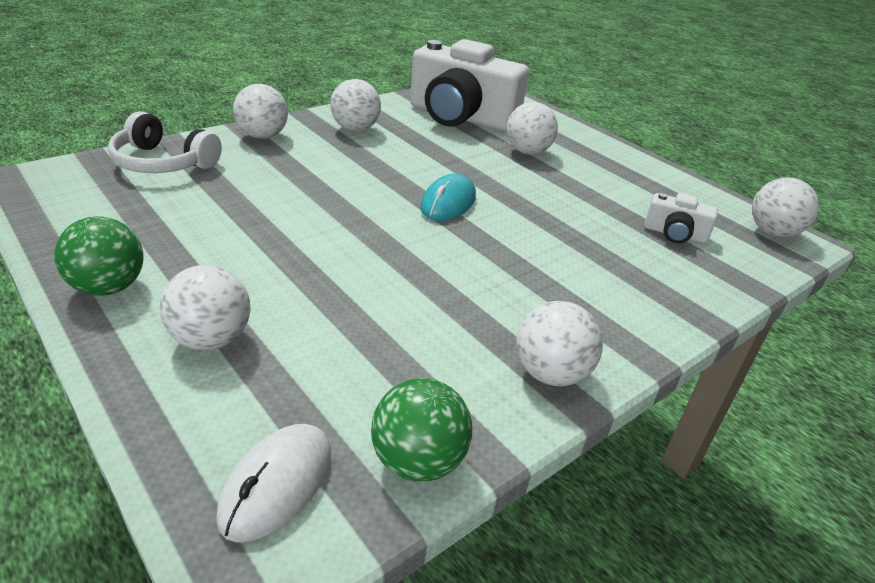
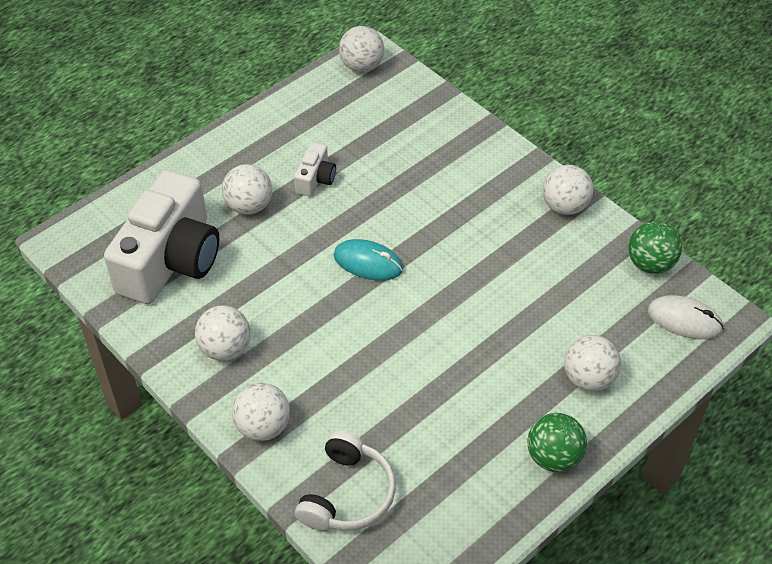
camera: 90 degrees left, 15 degrees up
(675, 234) = (380, 123): white camera -> white camera (315, 179)

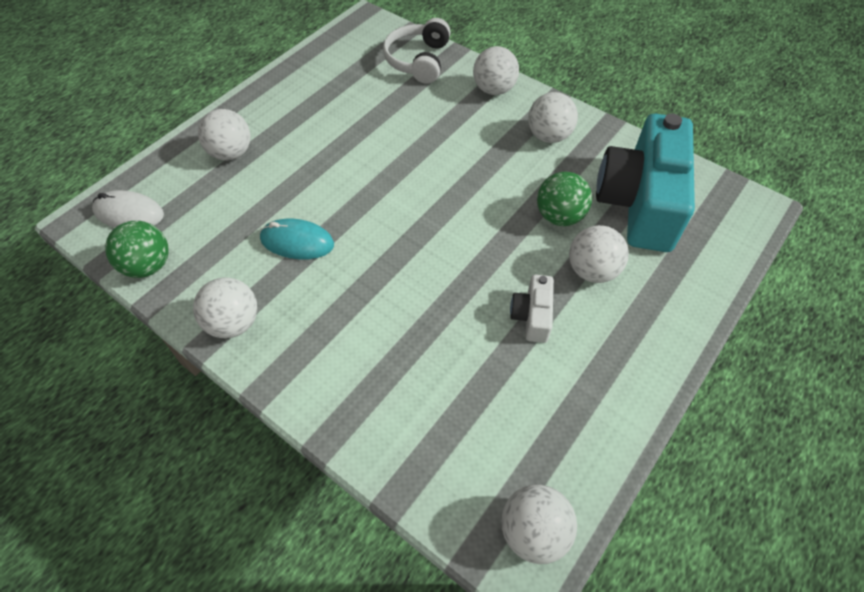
camera: 170 degrees right, 5 degrees up
(171, 259) = (639, 203): white camera -> turquoise camera
(368, 262) = (445, 226): turquoise mouse -> turquoise mouse (297, 242)
(553, 457) = (266, 98): green ball -> green ball (559, 216)

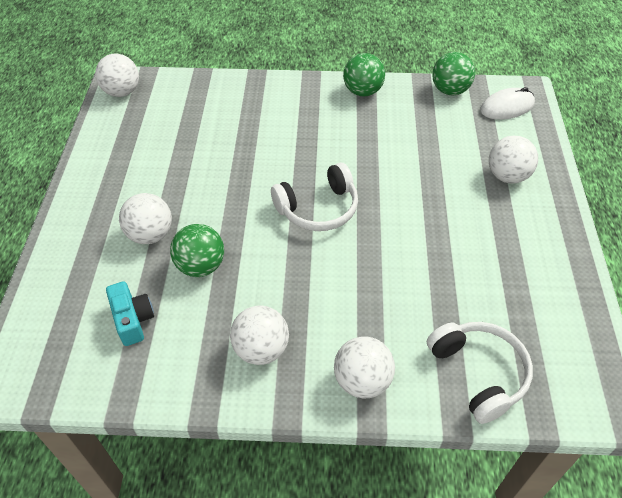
camera: 145 degrees right, 5 degrees down
(233, 323) = (362, 91): white ball -> green ball
(297, 242) = (380, 146): turquoise mouse -> none
(417, 212) = (318, 209): none -> white headphones
(532, 316) = (179, 182): white camera -> none
(639, 203) = (133, 319): turquoise camera -> turquoise camera, size x0.44

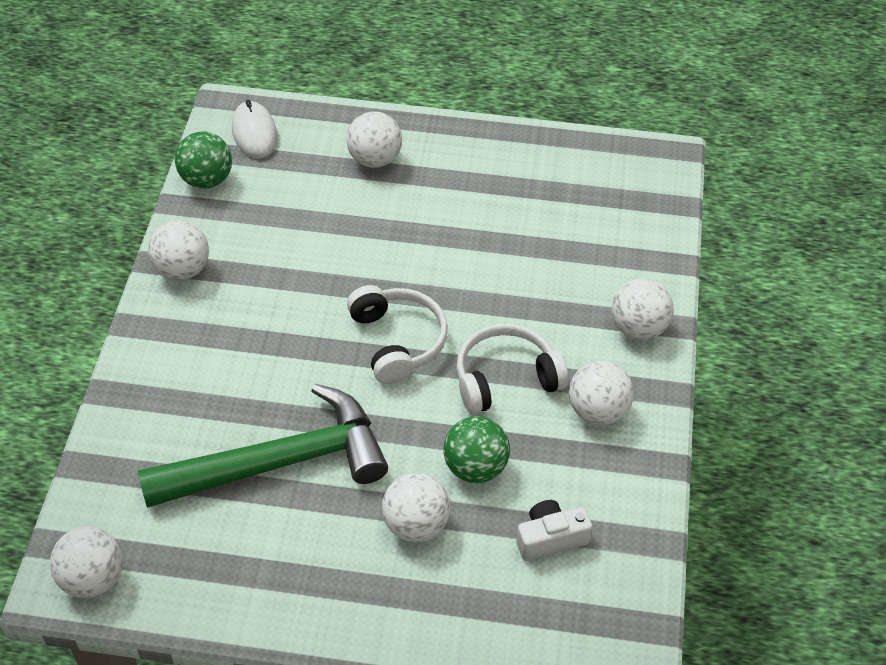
camera: 85 degrees left, 0 degrees up
(133, 319) = (550, 538): turquoise camera -> white camera
(204, 158) = (280, 462): none -> green hammer
(362, 91) = (182, 270): green ball -> white ball
(479, 373) = (632, 237): white headphones -> white headphones (506, 378)

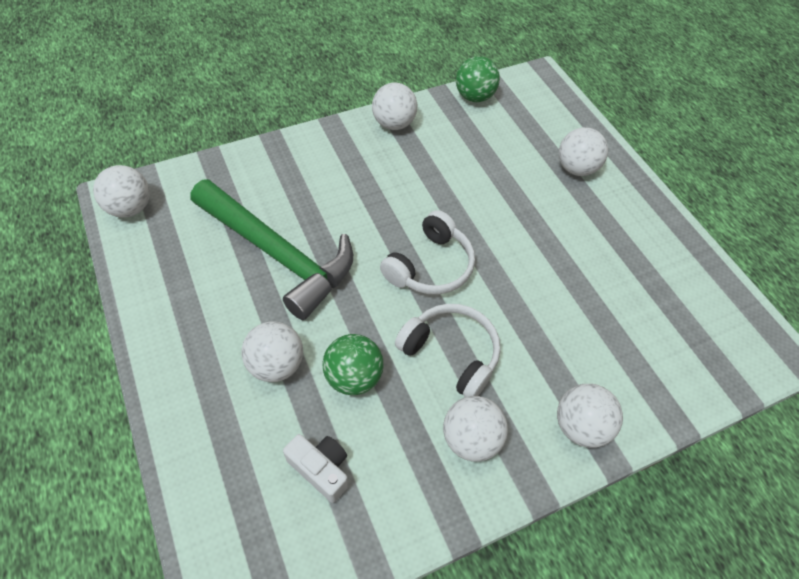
camera: 55 degrees right, 5 degrees up
(254, 133) = (534, 98): white mouse -> none

